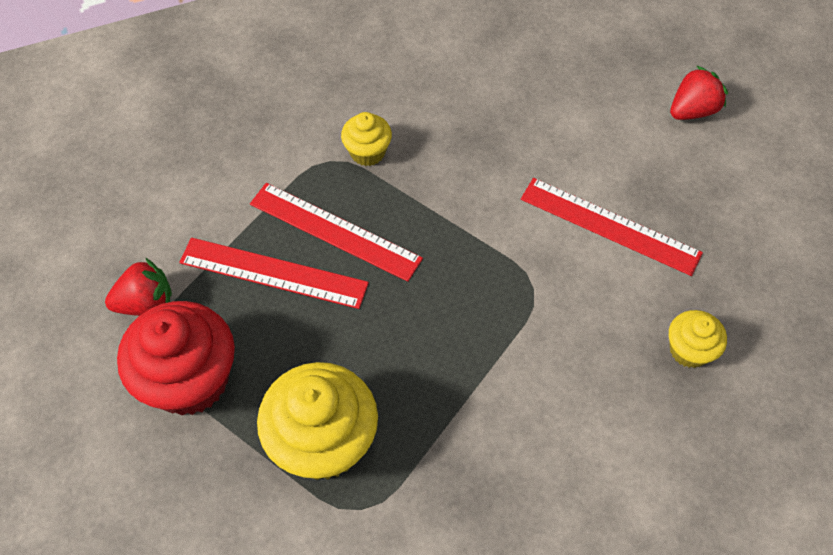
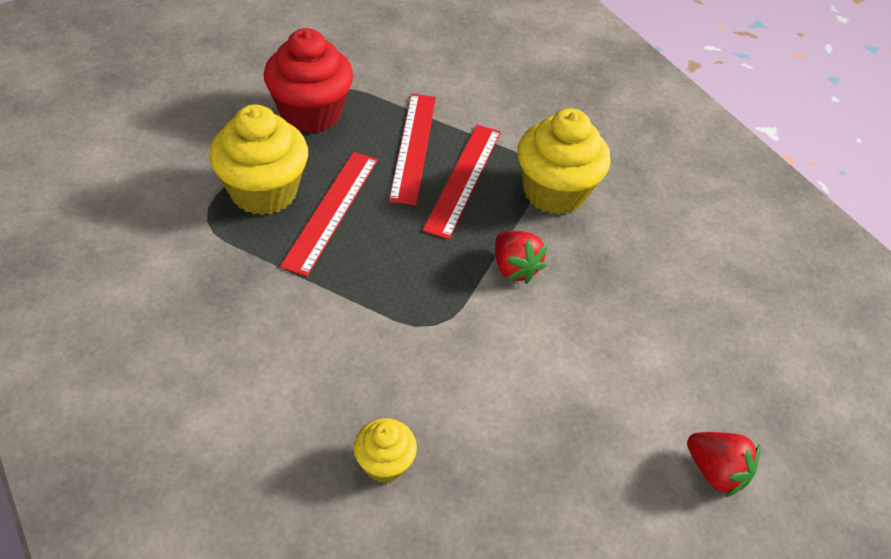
camera: 75 degrees right, 10 degrees down
(146, 303) = (372, 83): red strawberry -> red strawberry (514, 268)
(367, 152) = (554, 192): yellow cupcake -> yellow cupcake, size x1.92
(610, 225) = (524, 387): red ruler -> red ruler (332, 211)

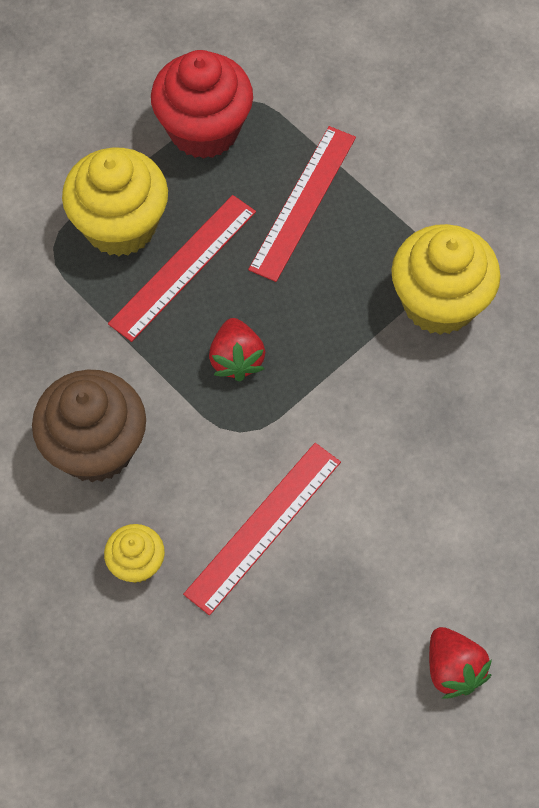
camera: 25 degrees right, 15 degrees up
(305, 370) = (96, 447): none -> brown cupcake
(464, 179) = (342, 260): red ruler -> red ruler (264, 527)
(514, 268) = (351, 388): red strawberry -> red strawberry (236, 359)

